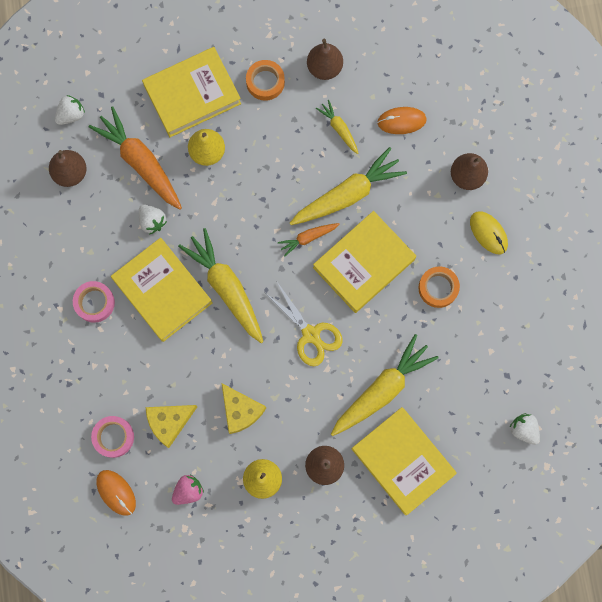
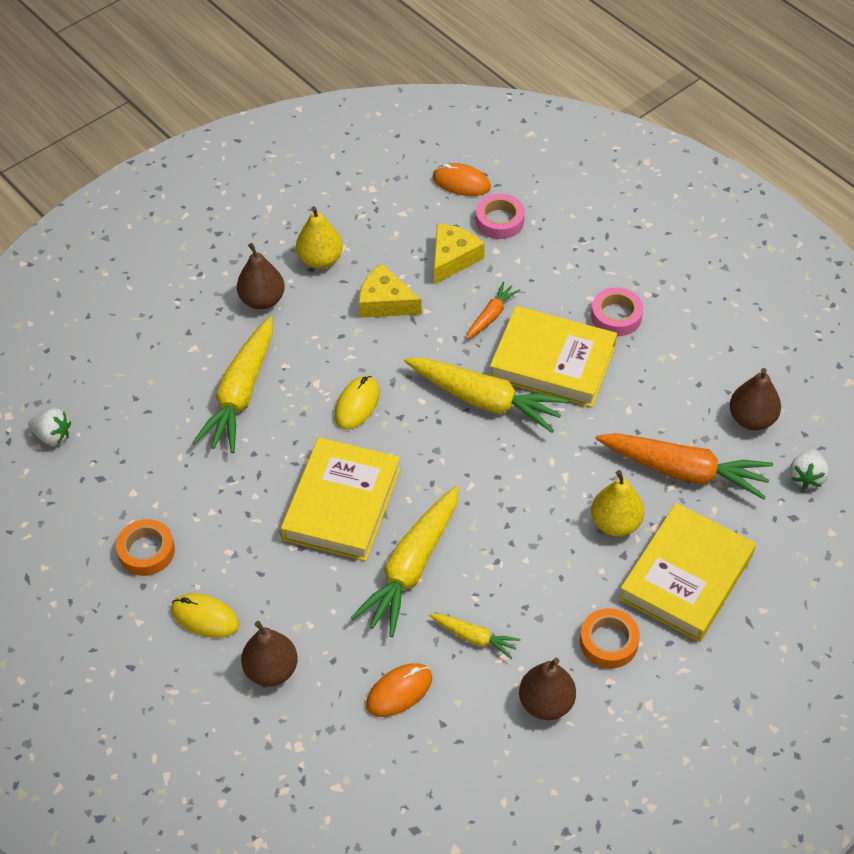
camera: 150 degrees right, 25 degrees down
(152, 221) = (619, 420): white strawberry -> none
(188, 490) = (390, 216): pink strawberry -> none
(308, 238) = (427, 496): orange carrot -> orange carrot (491, 316)
(311, 334) = (357, 404): yellow scissors -> yellow mouse
(403, 461) = (178, 343): yellow book -> none
(438, 288) = (235, 524): orange tape -> orange tape (146, 551)

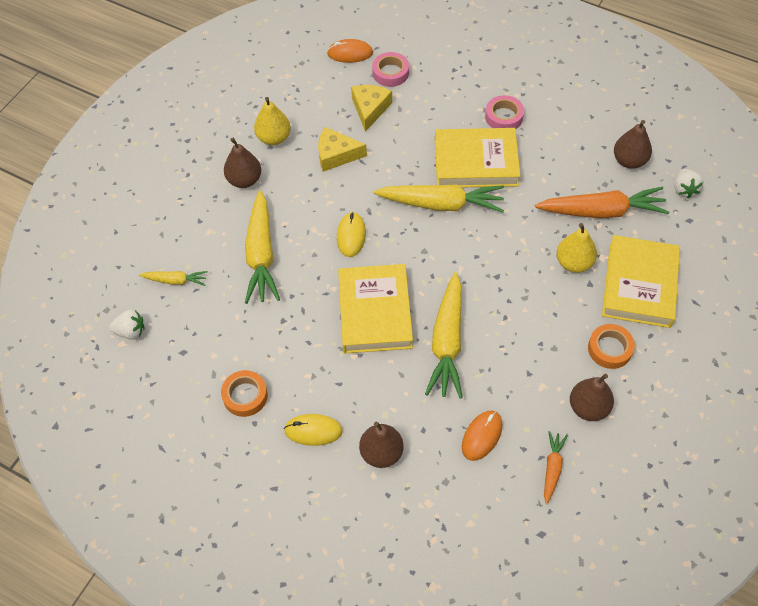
camera: 20 degrees left, 5 degrees up
(474, 637) = (516, 378): yellow carrot -> yellow carrot (175, 280)
(491, 316) = (416, 142): orange carrot -> orange carrot (552, 468)

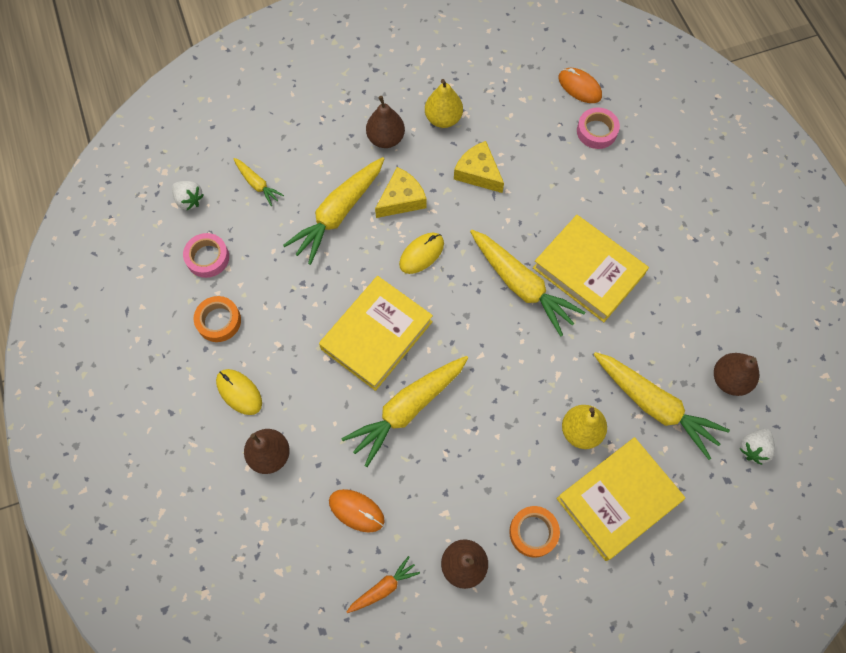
camera: 40 degrees right, 10 degrees up
(370, 109) = (546, 152): yellow cheese -> yellow cheese (401, 199)
(482, 436) = (356, 511): orange mouse -> orange mouse turned 45 degrees clockwise
(504, 117) = (656, 248): pink tape -> pink tape (207, 258)
(602, 211) = (654, 406): orange carrot -> yellow carrot

